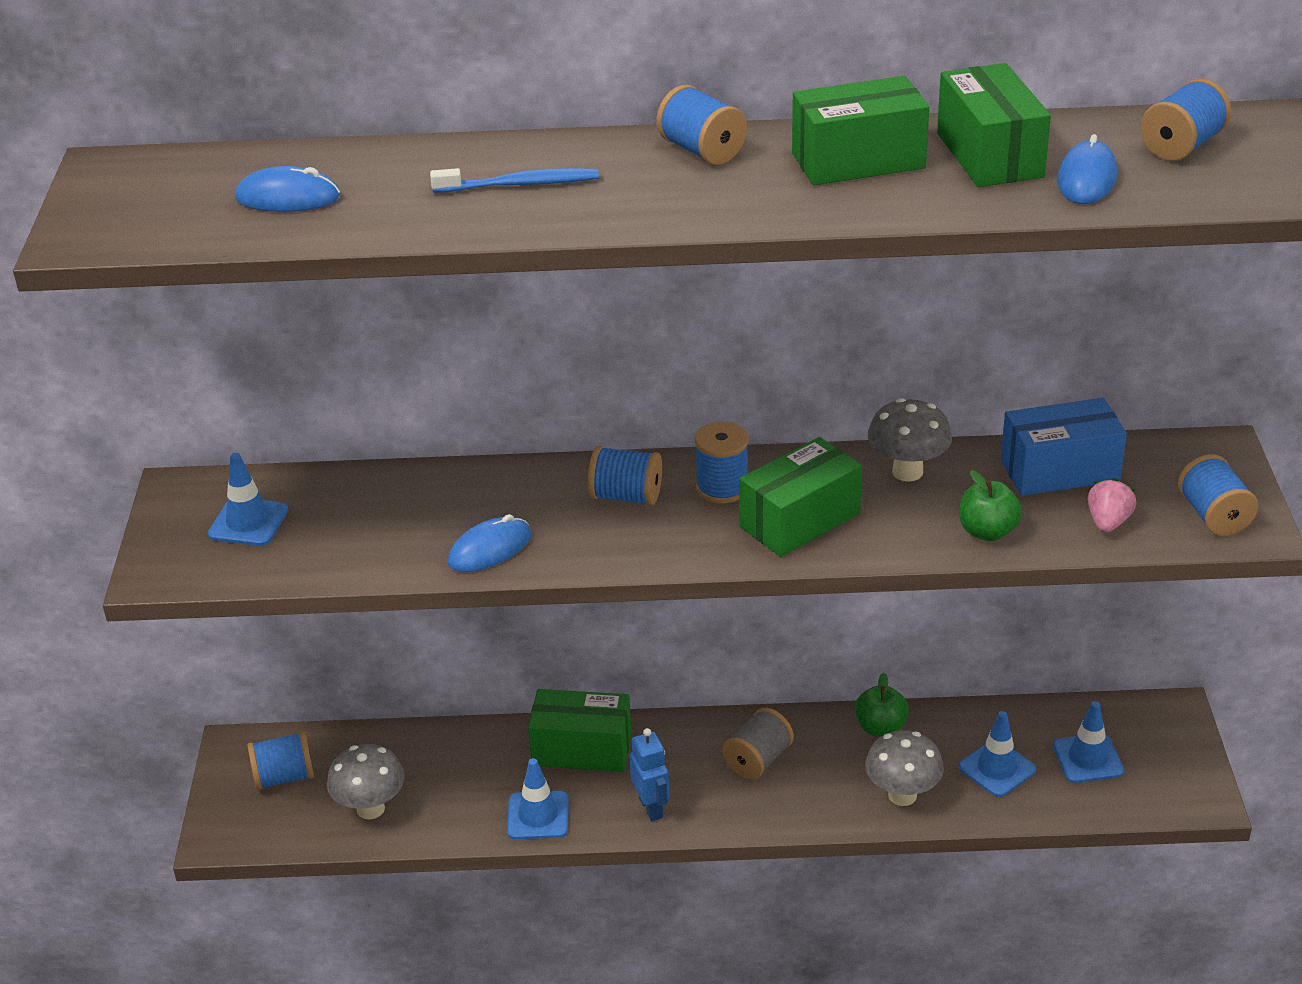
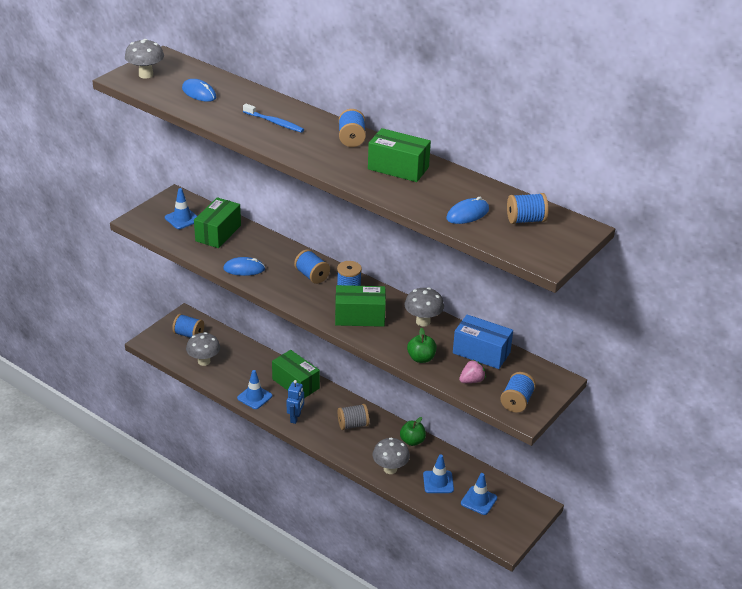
camera: 35 degrees right, 0 degrees up
(121, 212) = (146, 75): none -> grey mushroom
(990, 155) = (448, 188): green box -> green box (218, 233)

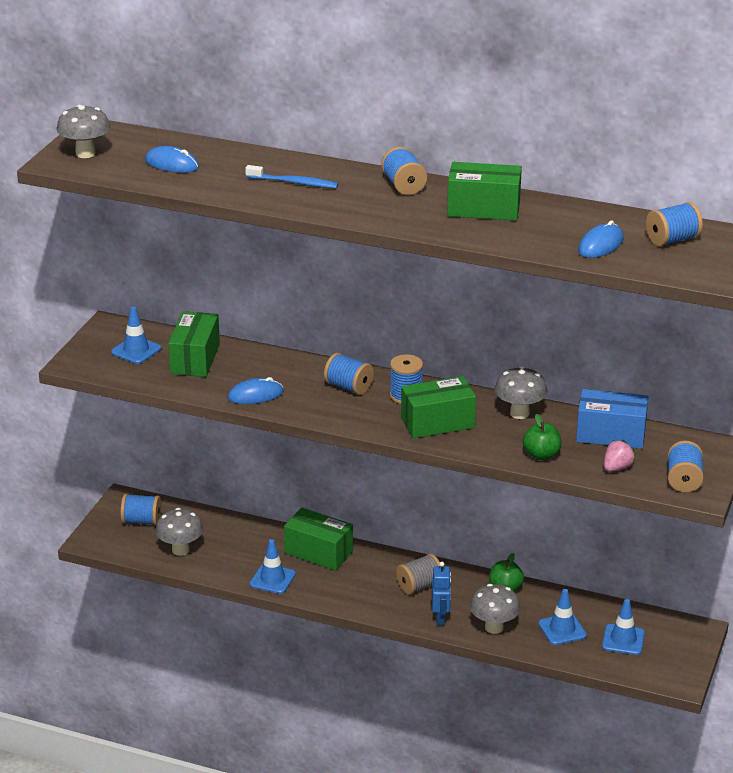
camera: 15 degrees left, 5 degrees down
(295, 418) = (340, 593): blue robot -> blue robot (440, 618)

